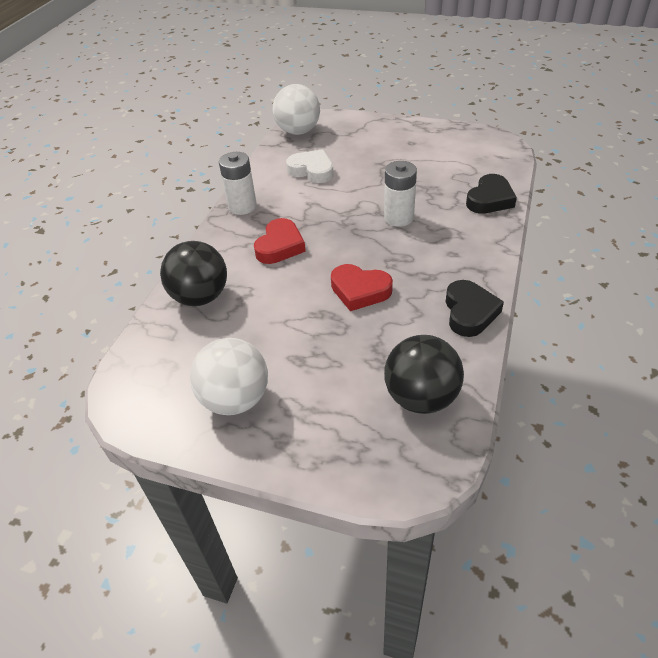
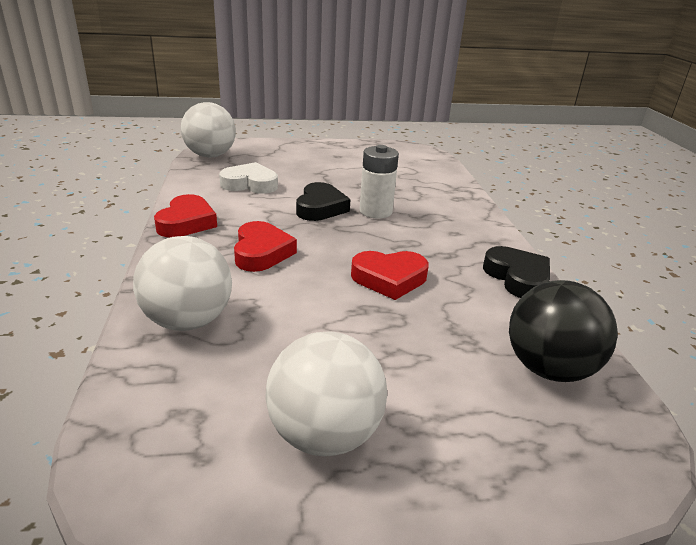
camera: 30 degrees left, 15 degrees down
(200, 297) = (188, 321): black ball -> white ball
(242, 206) = (186, 222): white battery -> red heart
(490, 199) = (448, 188): black heart -> black heart (320, 207)

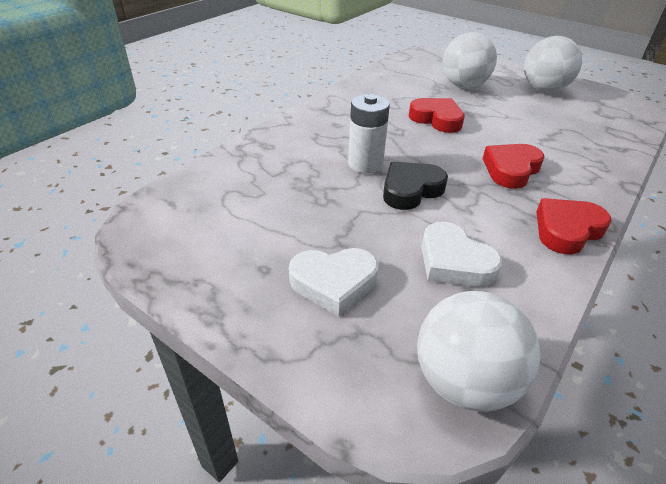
camera: 135 degrees left, 10 degrees up
(188, 321) = (592, 147): white ball -> white ball (463, 86)
(299, 161) = (334, 283): none -> white heart
(517, 278) = (357, 91): black heart -> none
(548, 368) = (419, 69): black ball -> none

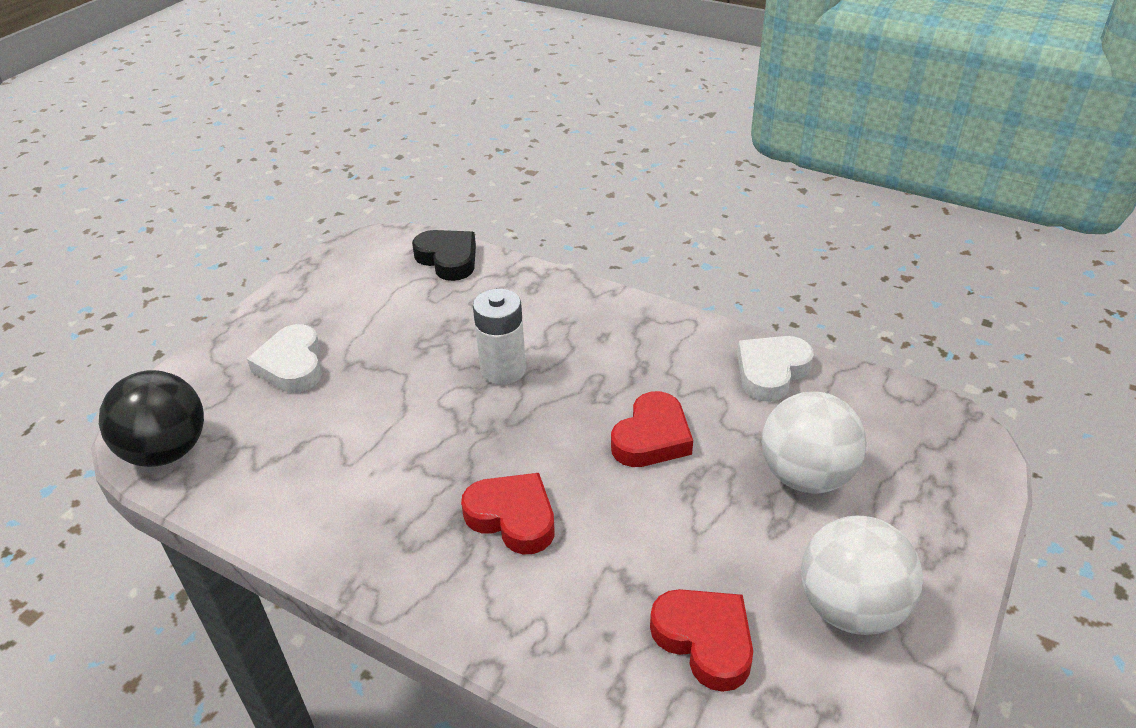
camera: 85 degrees right, 0 degrees up
(410, 190) = (449, 412): black heart -> black heart (448, 259)
(454, 262) = (315, 449): white heart -> white heart (771, 372)
(464, 381) = (167, 451): white ball -> black ball
(567, 230) = (369, 561): red heart -> red heart (705, 640)

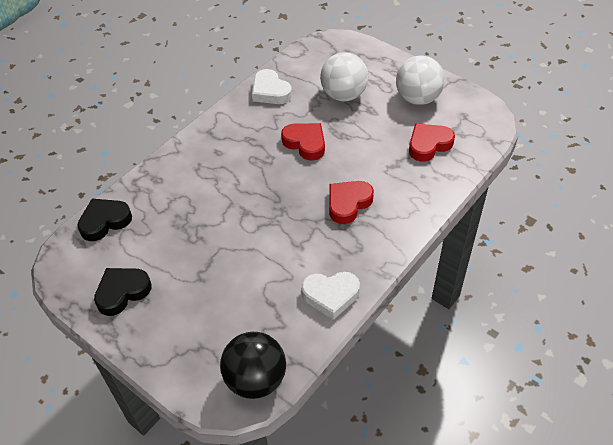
camera: 80 degrees left, 10 degrees up
(292, 365) = (190, 311): white heart -> white heart (330, 295)
(329, 299) = (122, 292): none -> black heart
(503, 370) = (232, 199): white battery -> none

